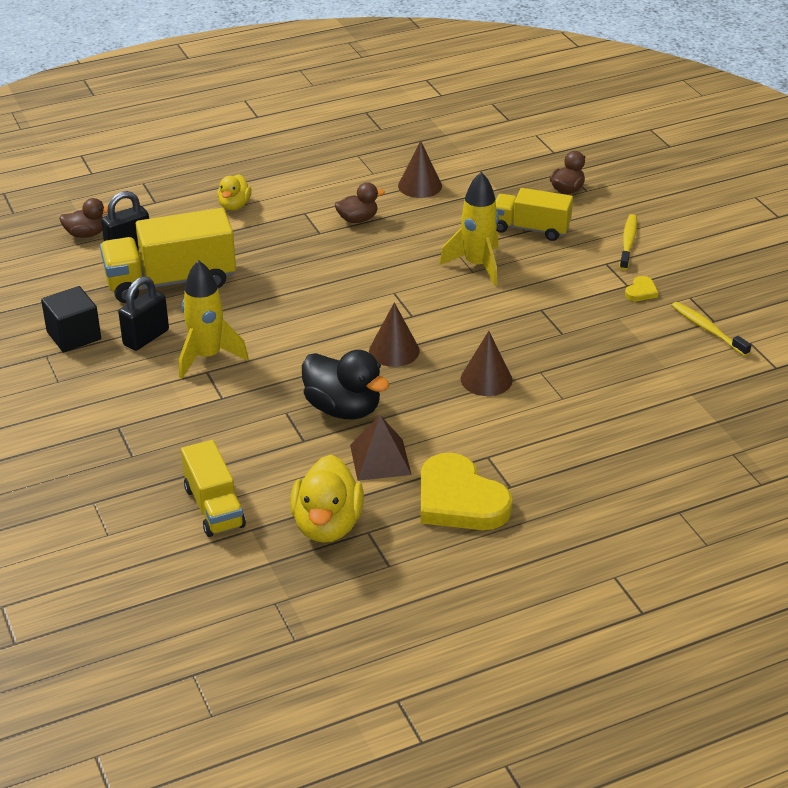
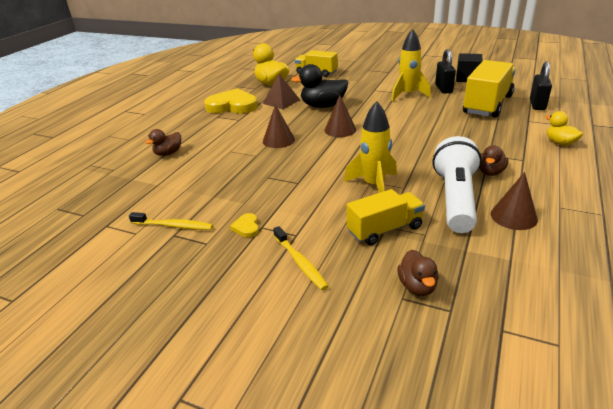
camera: 140 degrees right, 5 degrees down
(86, 234) = (568, 100): brown duck -> brown duck (168, 153)
(434, 218) = (455, 199): none -> white flashlight

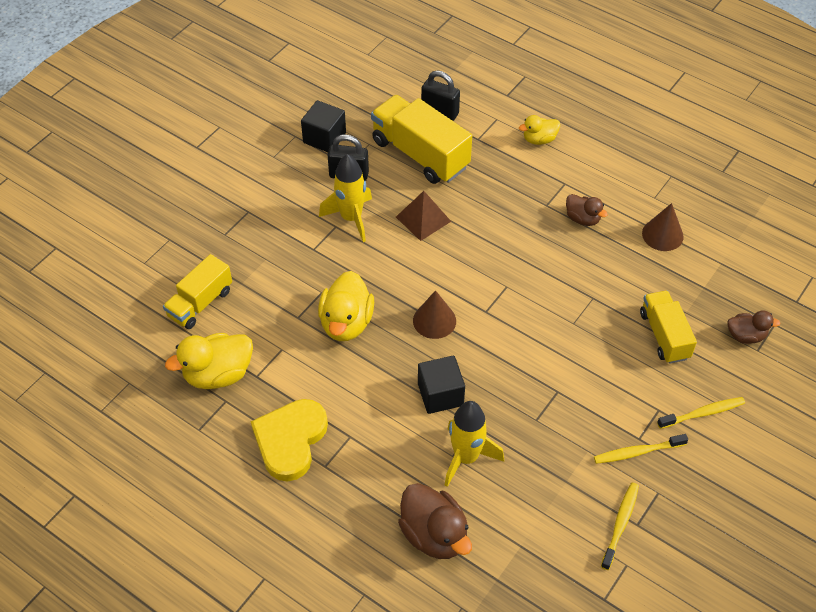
camera: 80 degrees left, 20 degrees up
(168, 153) = (434, 535): brown duck -> brown duck, size x1.71
(246, 227) = (637, 452): yellow heart -> yellow toothbrush
(278, 140) = (440, 394): brown cone -> black cube
(281, 101) = (305, 372): brown pyramid -> brown pyramid (423, 219)
(323, 106) = (346, 323): black duck -> yellow duck
(374, 186) = (583, 322): yellow rocket -> yellow rocket (466, 457)
(455, 199) = (625, 265): white flashlight -> none

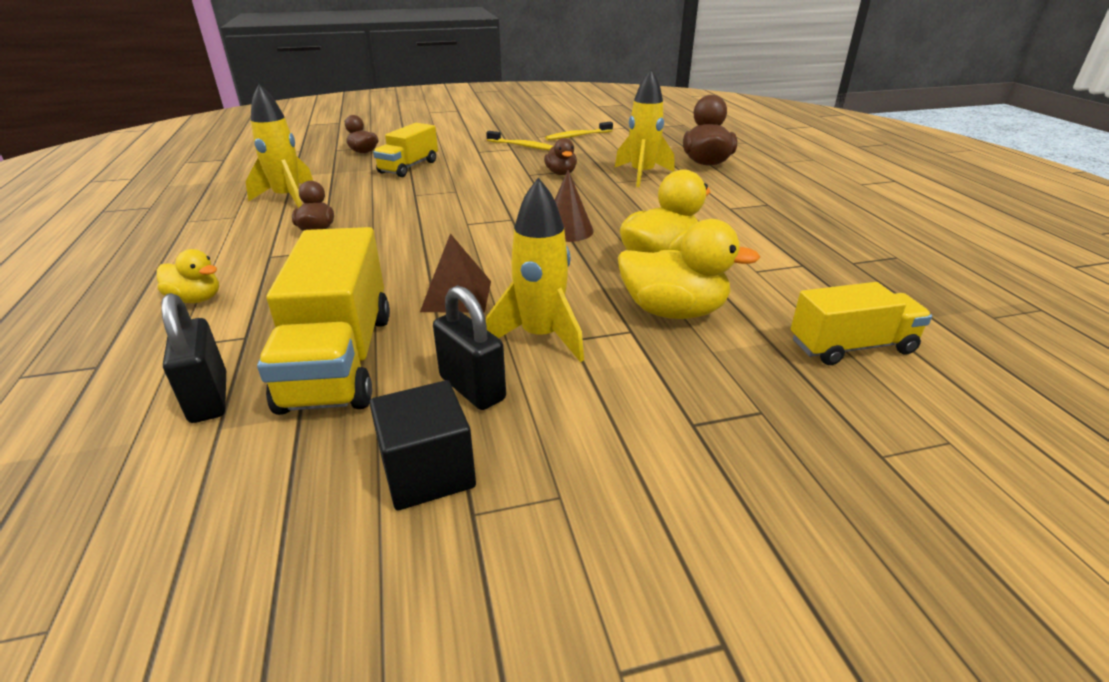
camera: 140 degrees left, 20 degrees down
(218, 374) = (853, 281): yellow duck -> yellow duck (673, 311)
(290, 440) = (792, 222): yellow heart -> none
(440, 394) = (622, 199): black cube -> none
(534, 411) = (561, 173): none -> brown duck
(662, 235) = (288, 198): brown cone -> yellow rocket
(703, 413) = (456, 143): yellow toothbrush -> none

